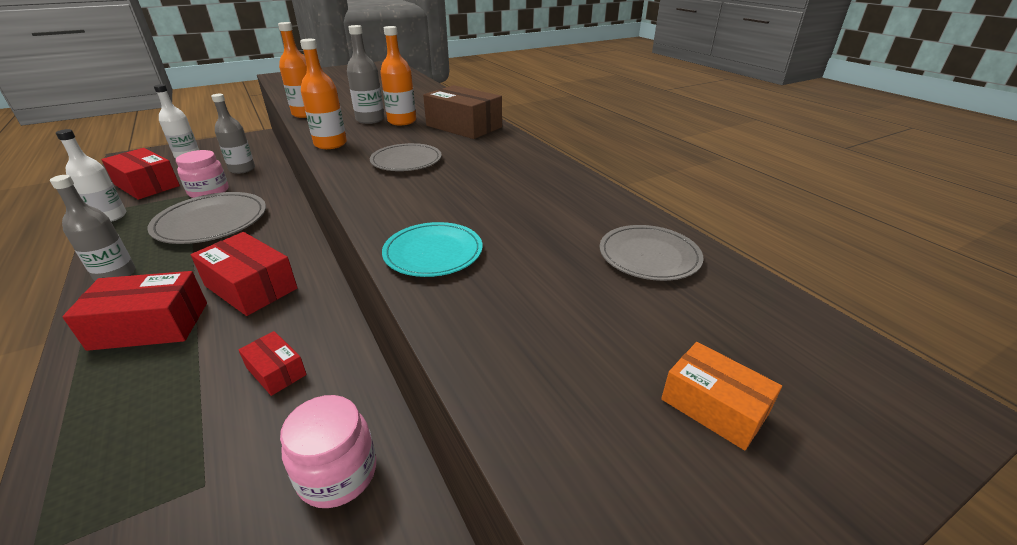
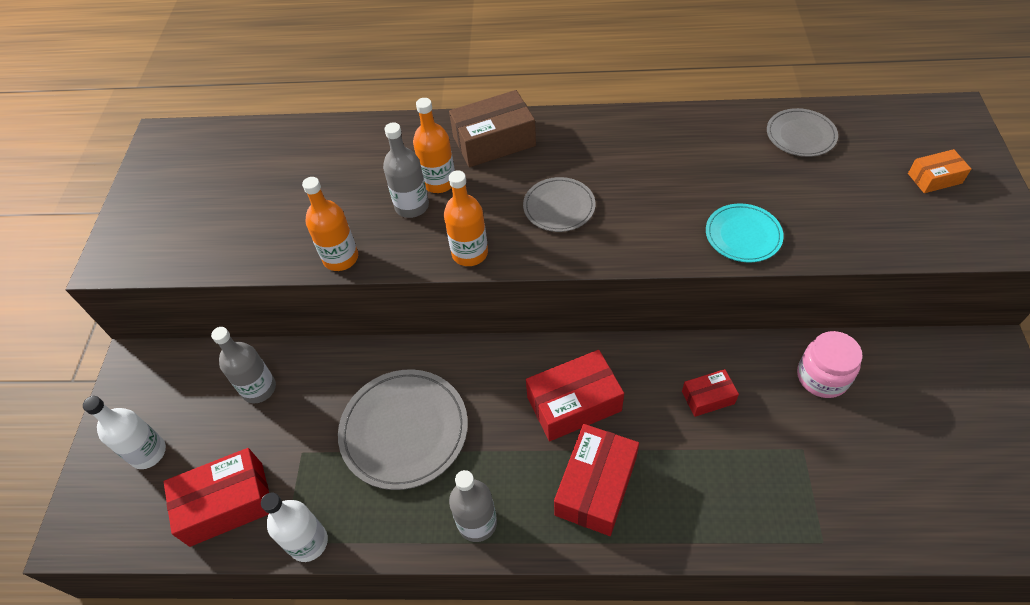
camera: 55 degrees left, 20 degrees up
(209, 192) = (309, 430): pink jar -> none

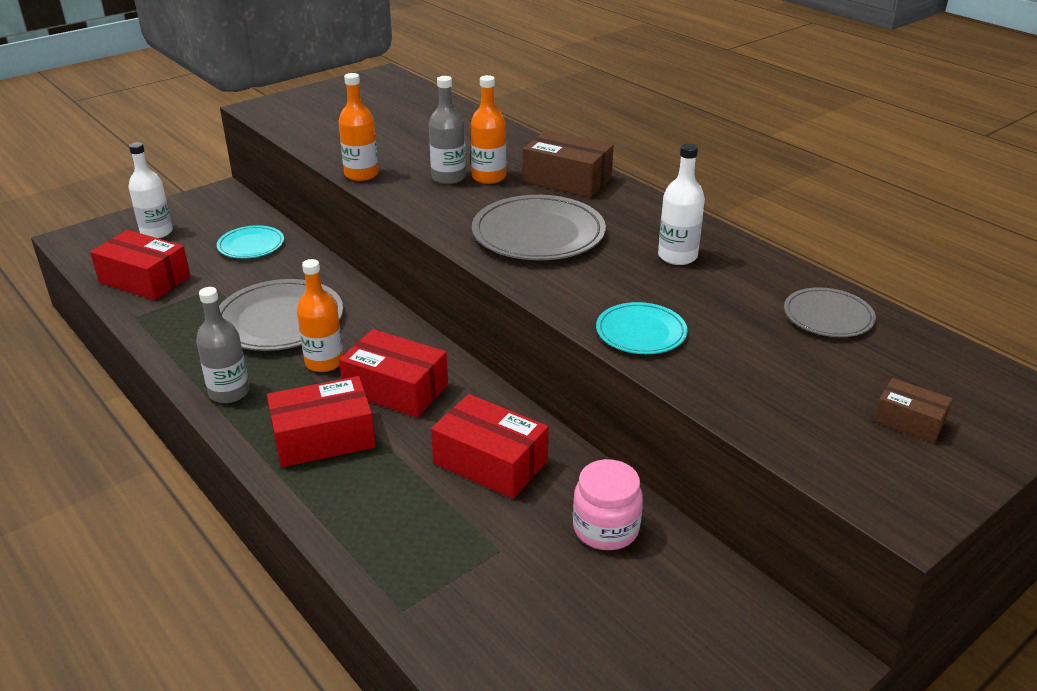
camera: 45 degrees right, 20 degrees down
(259, 389) = (251, 245): grey bottle -> turquoise plate
(308, 542) = (143, 326): white bottle -> white bottle (677, 256)
(470, 253) = (434, 218): orange bottle -> orange bottle (324, 362)
(559, 207) = (538, 234): grey plate -> grey plate, size x1.72
(708, 397) = (490, 462): red box -> red box, size x1.82
(934, 178) = (909, 421): orange box -> brown box

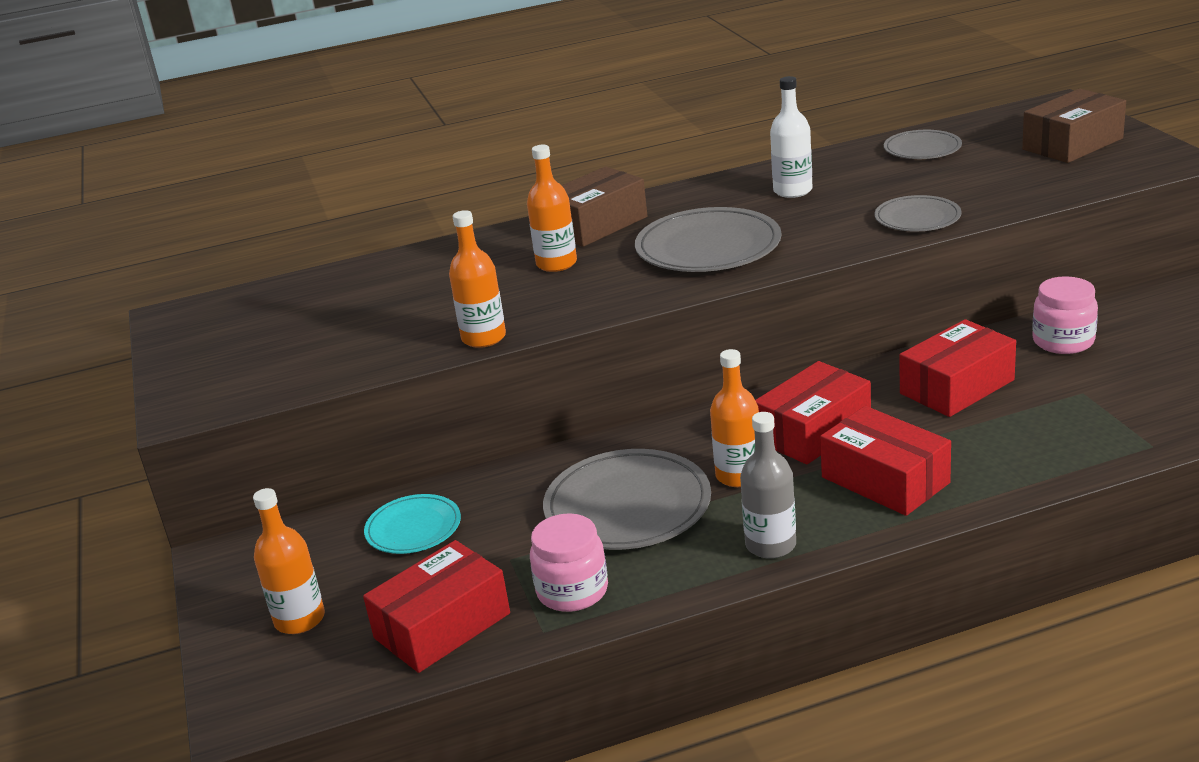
camera: 65 degrees left, 5 degrees down
(156, 232) = (299, 619): white bottle -> orange bottle
(177, 318) = (572, 591): none -> pink jar
(323, 438) = (885, 480): red box -> red box turned 45 degrees counterclockwise
(448, 177) = (538, 286): grey bottle -> none
(641, 332) = (917, 218): turquoise plate -> grey plate
(909, 421) = (1072, 144): brown box -> brown box, size x1.82

